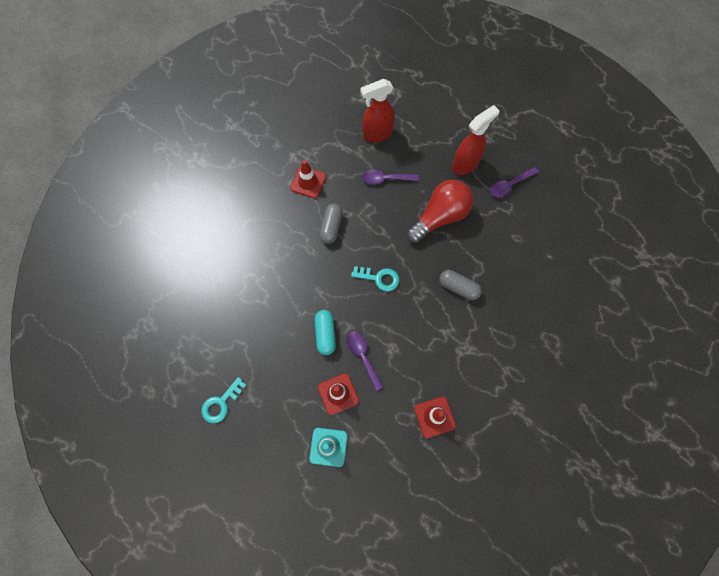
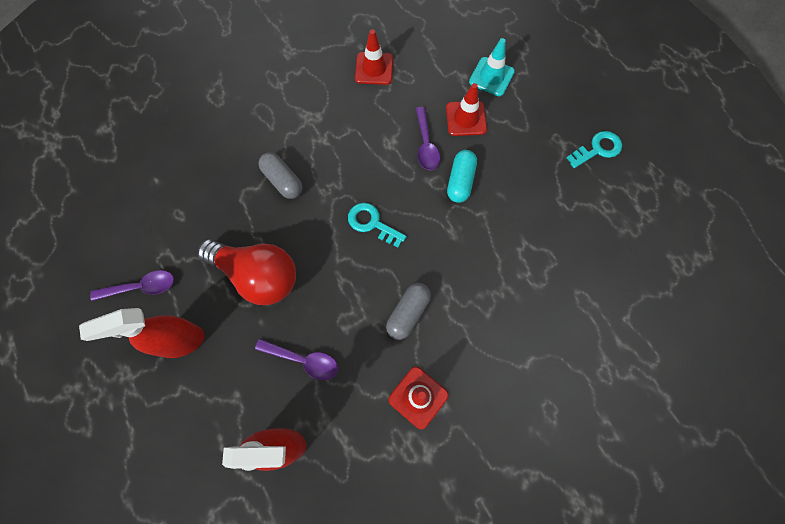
camera: 160 degrees left, 0 degrees up
(440, 217) = (258, 276): red light bulb -> red light bulb turned 135 degrees counterclockwise

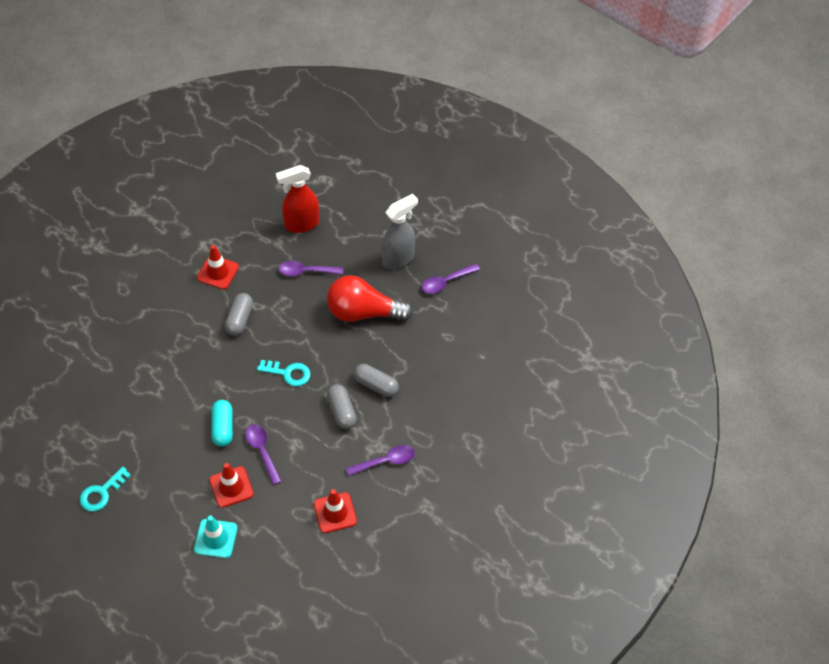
camera: 160 degrees right, 15 degrees down
(180, 341) = (398, 259): red spray bottle -> grey spray bottle
(307, 100) = (386, 461): none -> purple spoon
(330, 162) = (342, 411): none -> grey capsule

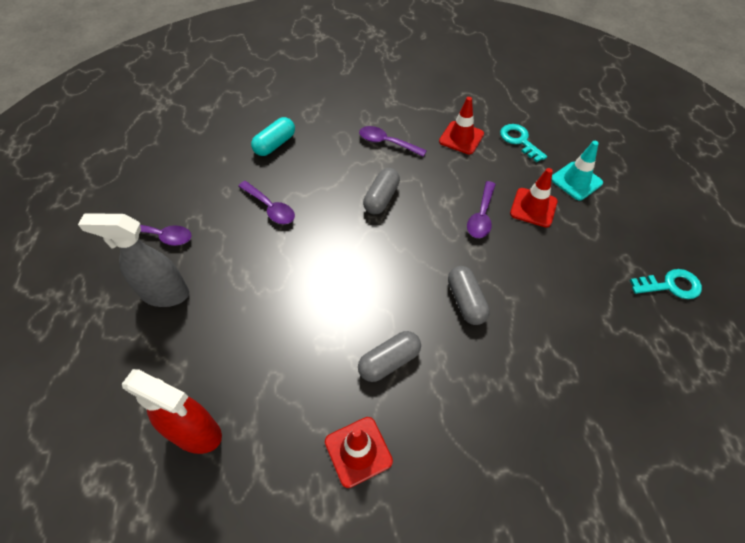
camera: 135 degrees left, 0 degrees up
(223, 428) = (502, 260): turquoise capsule -> turquoise capsule (275, 144)
(288, 373) = (394, 264): turquoise key -> turquoise key (519, 141)
(306, 271) = (263, 360): purple spoon -> purple spoon (270, 208)
(363, 312) = (264, 267): red light bulb -> none
(376, 385) = (330, 197): grey capsule -> grey capsule (466, 301)

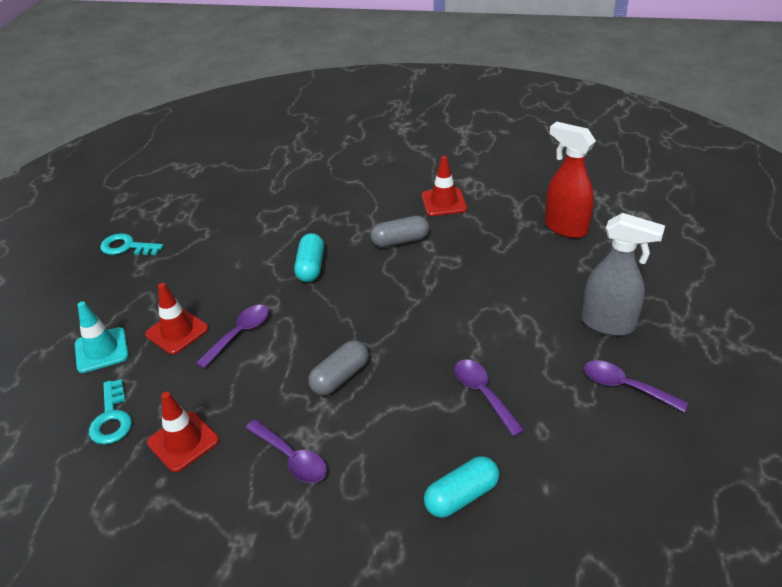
camera: 160 degrees left, 15 degrees down
(466, 301) = (310, 267): grey capsule -> turquoise capsule

